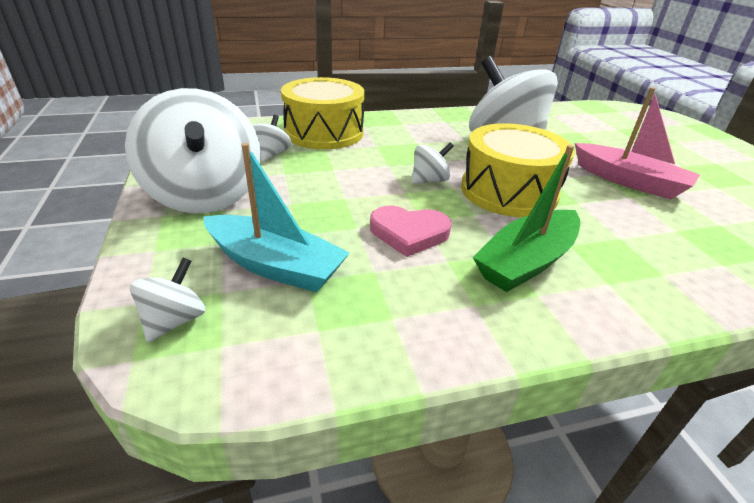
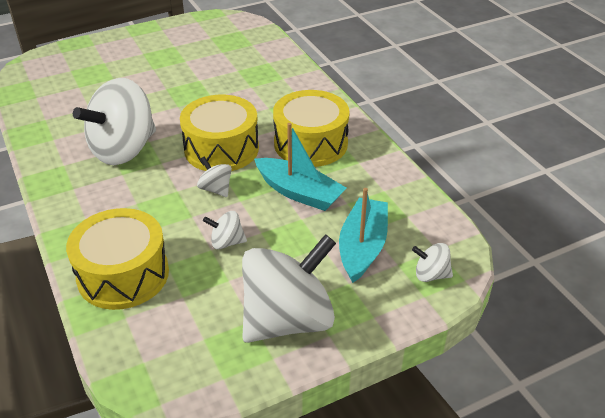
camera: 100 degrees left, 5 degrees up
(271, 154) = (191, 301): white spinning top -> white spinning top (226, 242)
(409, 233) = (299, 192): pink heart -> turquoise boat
(526, 262) = (310, 143): green boat -> yellow drum
(629, 181) = (187, 94): pink boat -> none

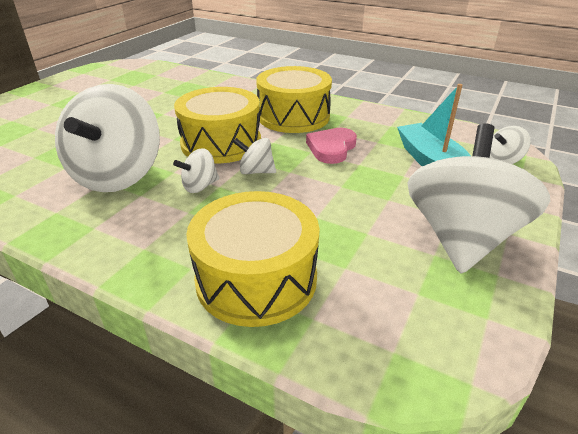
camera: 35 degrees left, 5 degrees down
(226, 242) = (323, 205): white spinning top -> white spinning top (200, 186)
(299, 192) = (331, 148): turquoise boat -> pink heart

